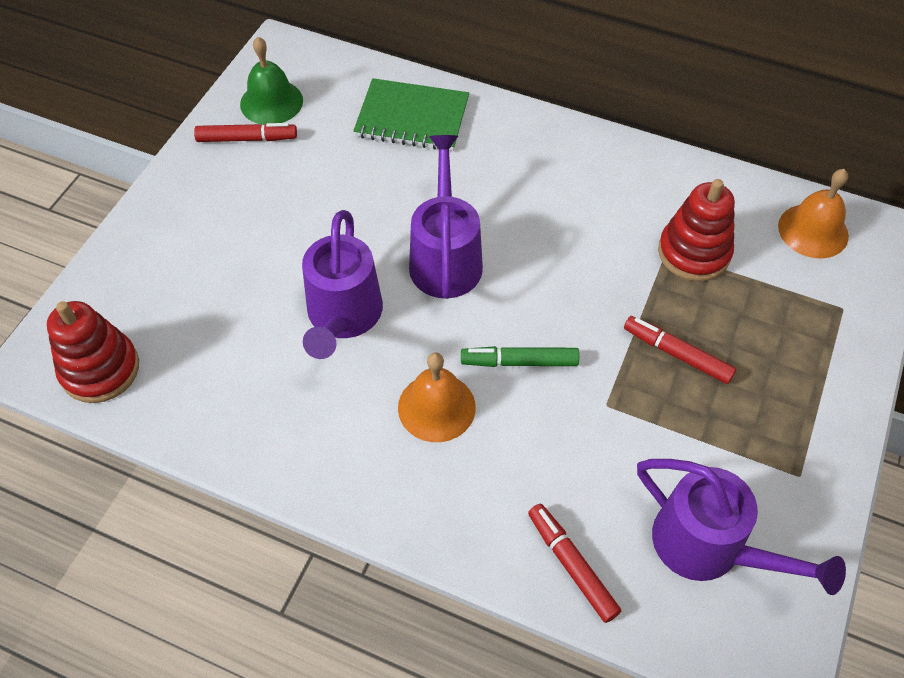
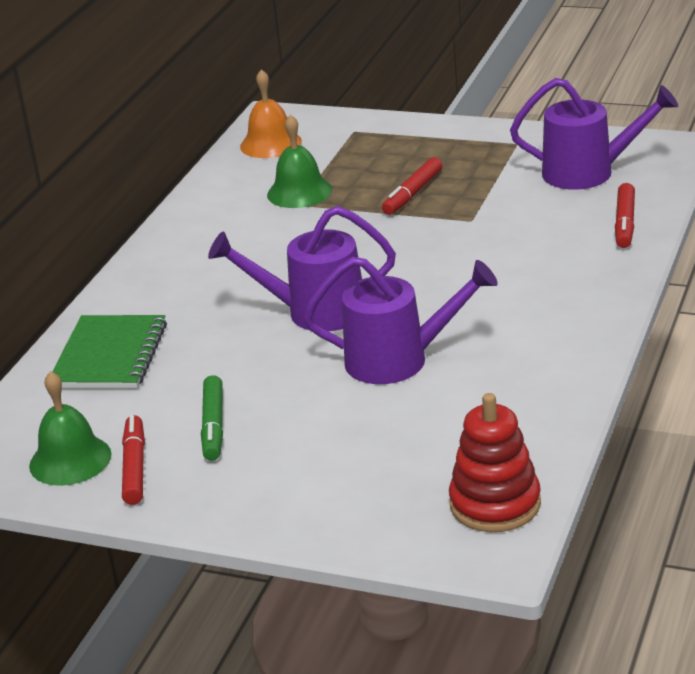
camera: 90 degrees left, 25 degrees down
(436, 407) = (493, 297): orange bell -> none
(519, 362) = (435, 262): green marker -> green marker (213, 426)
(571, 565) = (625, 223): red marker -> red marker turned 45 degrees counterclockwise
(693, 253) = (299, 192): red stacking toy -> green bell
(710, 548) = (589, 172): purple watering can -> purple watering can turned 60 degrees clockwise

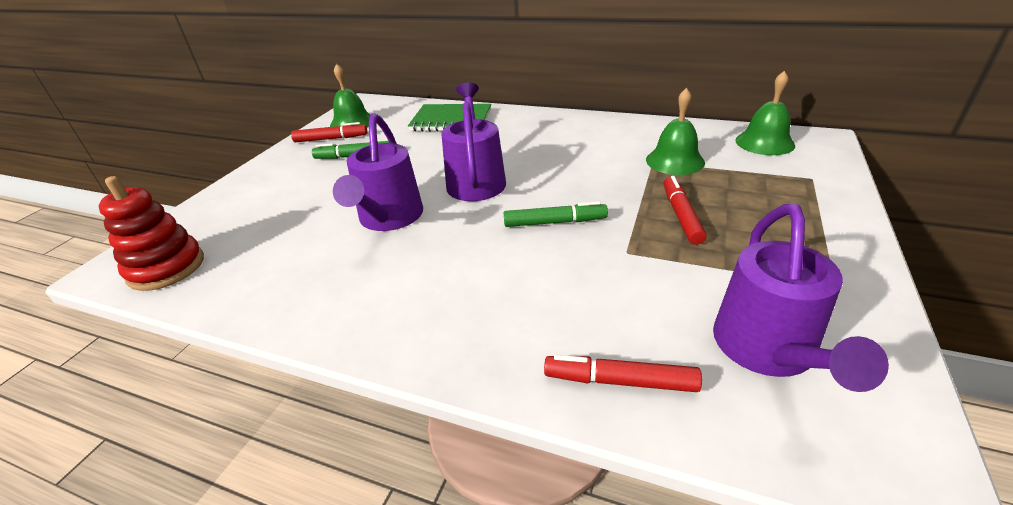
camera: 90 degrees right, 5 degrees up
(270, 144) = (764, 142): orange bell -> green bell
(413, 193) = (681, 215): red marker -> red marker turned 60 degrees clockwise
(418, 256) = (554, 222): none -> green marker

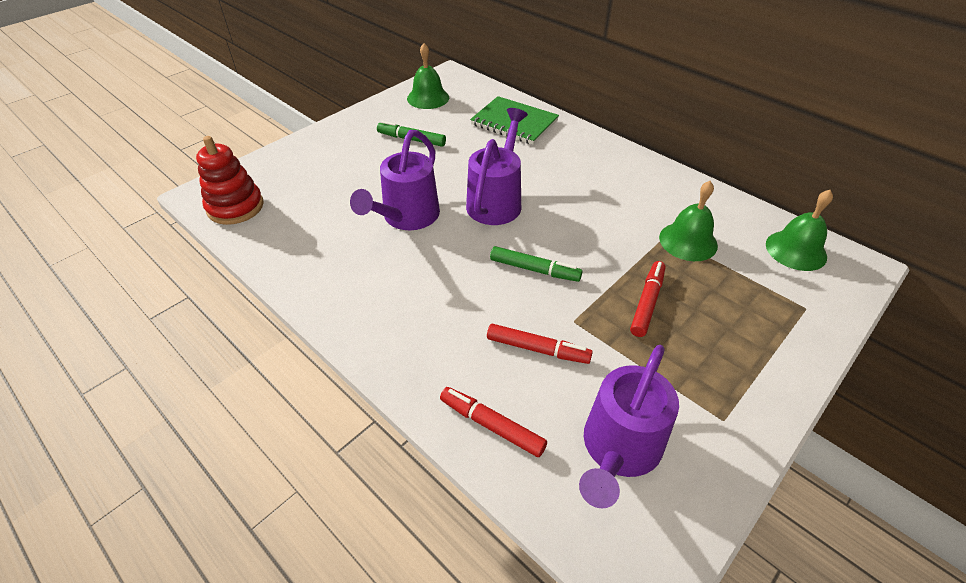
camera: 20 degrees right, 10 degrees up
(331, 139) = (402, 112): red marker -> red marker (537, 349)

